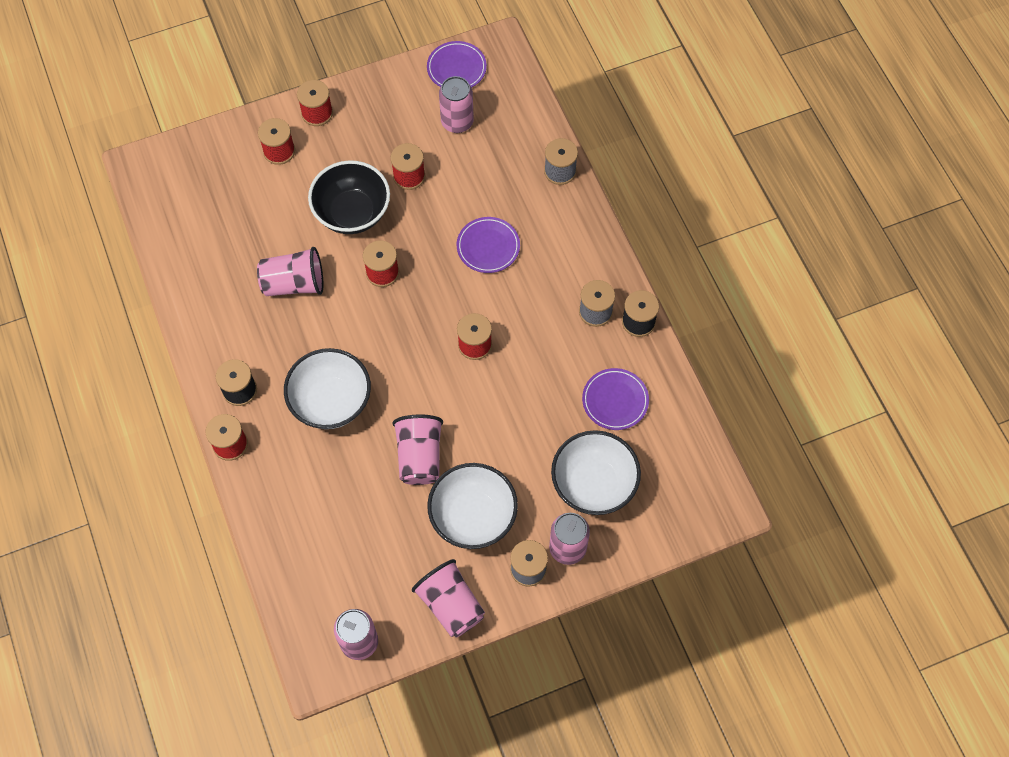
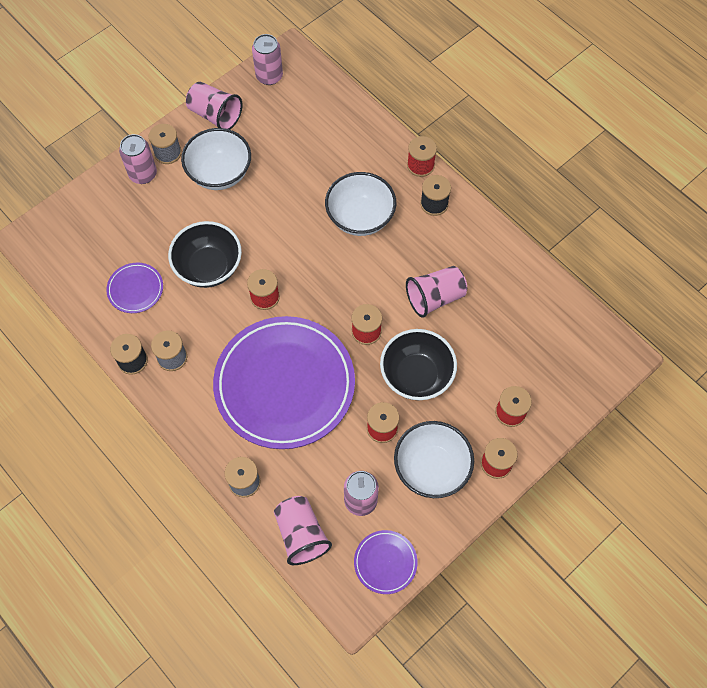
camera: 160 degrees right, 0 degrees up
(420, 457) = (275, 200): pink cup -> pink cup (301, 534)
(488, 247) = (284, 384): purple plate -> purple plate, size x2.39
(525, 399) = (209, 267): none -> black bowl
(593, 484) = (135, 222): white bowl -> white bowl (431, 468)

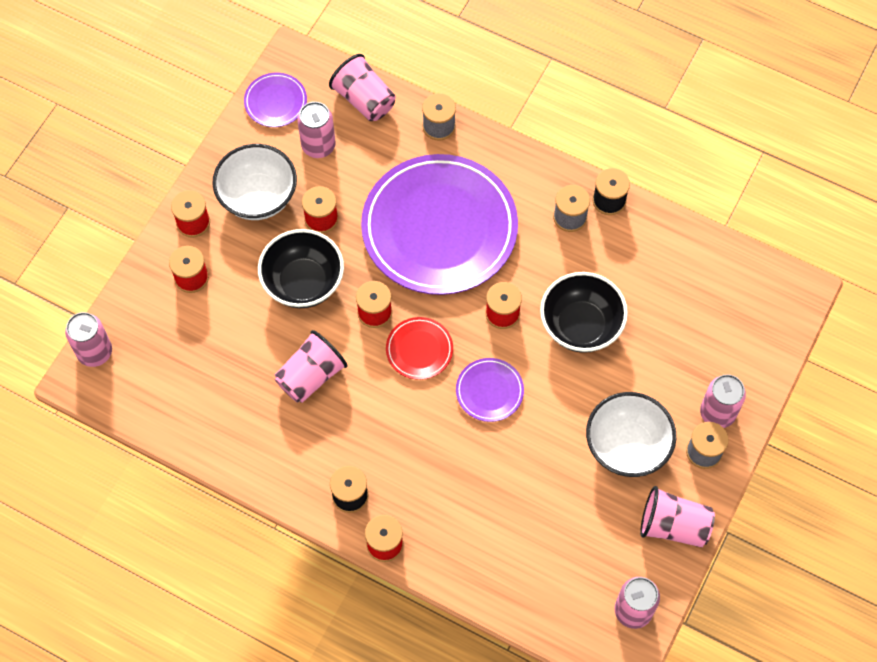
camera: 160 degrees right, 0 degrees up
(135, 289) = (648, 274): purple plate -> purple plate (489, 391)
(342, 290) = (419, 350): none -> red plate
(360, 217) = (433, 446): white bowl -> none
(607, 374) = (95, 352): none -> pink can

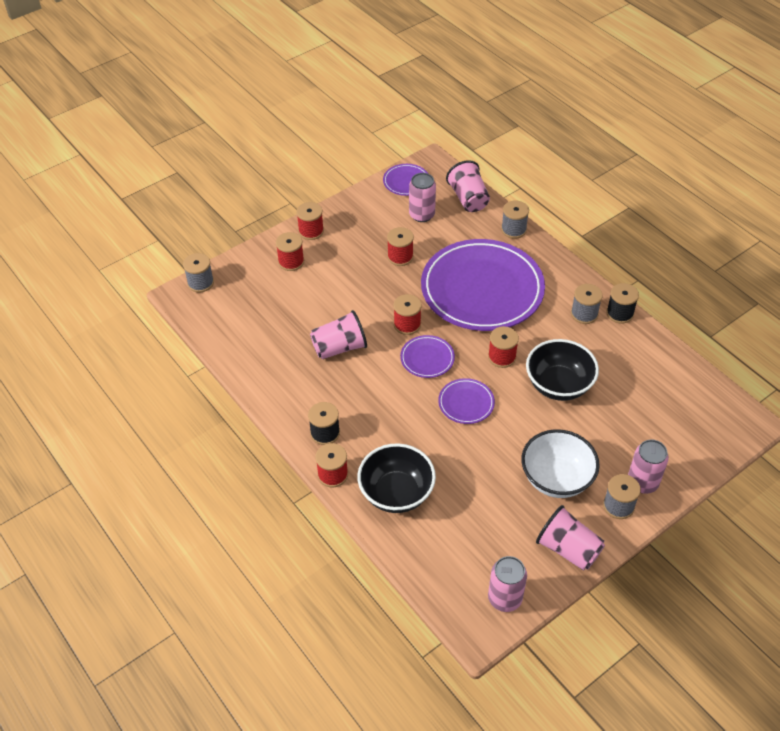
camera: 25 degrees right, 15 degrees down
(95, 352) = (200, 283): pink can -> grey spool
(258, 197) = (363, 231): white bowl -> none
(303, 283) = (366, 290): black bowl -> black bowl (396, 493)
(419, 350) = (427, 358): red plate -> purple plate

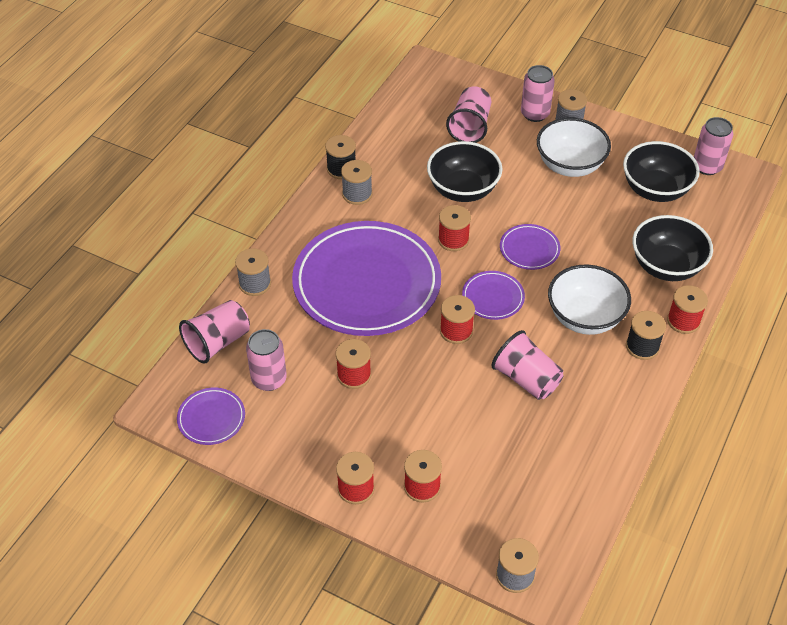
camera: 115 degrees left, 0 degrees up
(374, 408) = (585, 317): none -> white bowl
(493, 534) = (655, 189): none -> black bowl
(568, 549) = (633, 142): pink cup -> pink cup (470, 127)

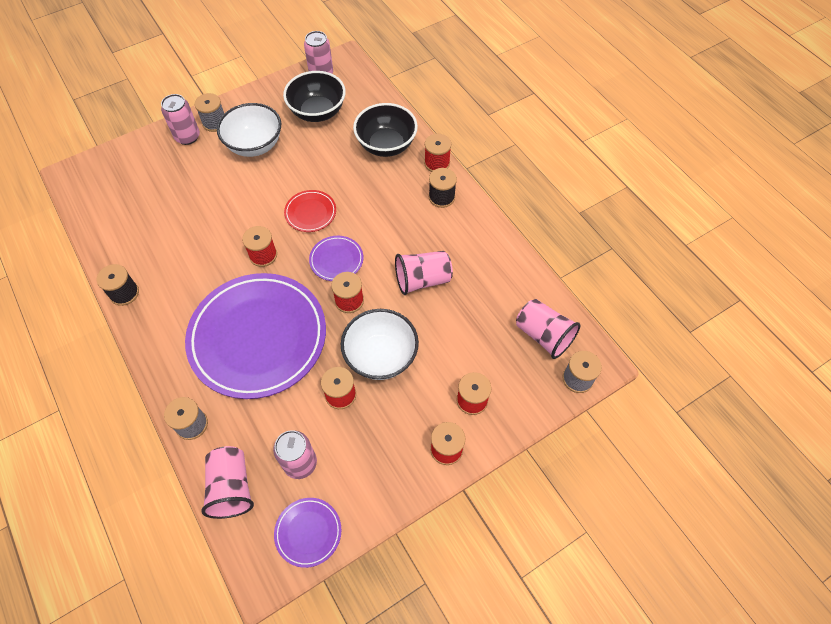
camera: 60 degrees left, 10 degrees up
(357, 194) = (161, 296): grey spool -> none
(463, 190) = (220, 222): black bowl -> none
(470, 127) = (162, 183): pink cup -> pink cup (543, 335)
(529, 249) = (310, 213): purple plate -> red plate
(585, 317) = (395, 215): white bowl -> white bowl (381, 356)

